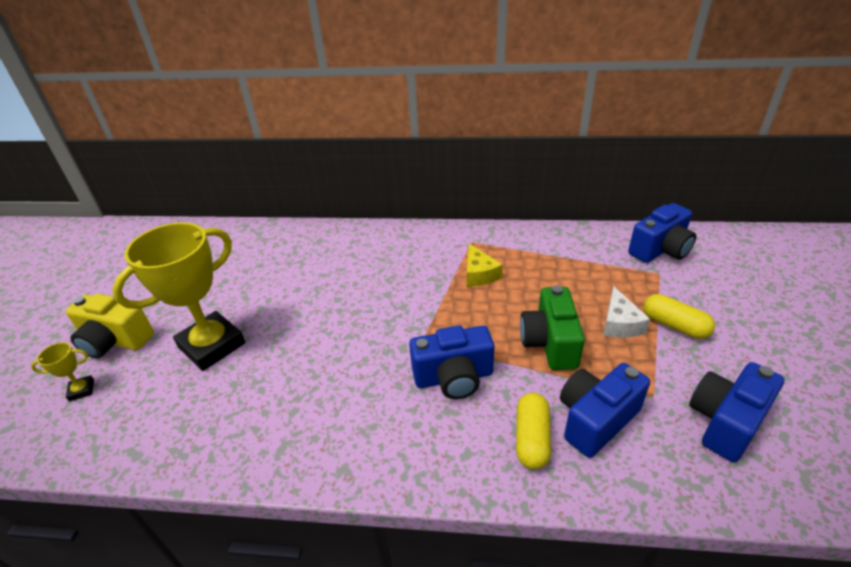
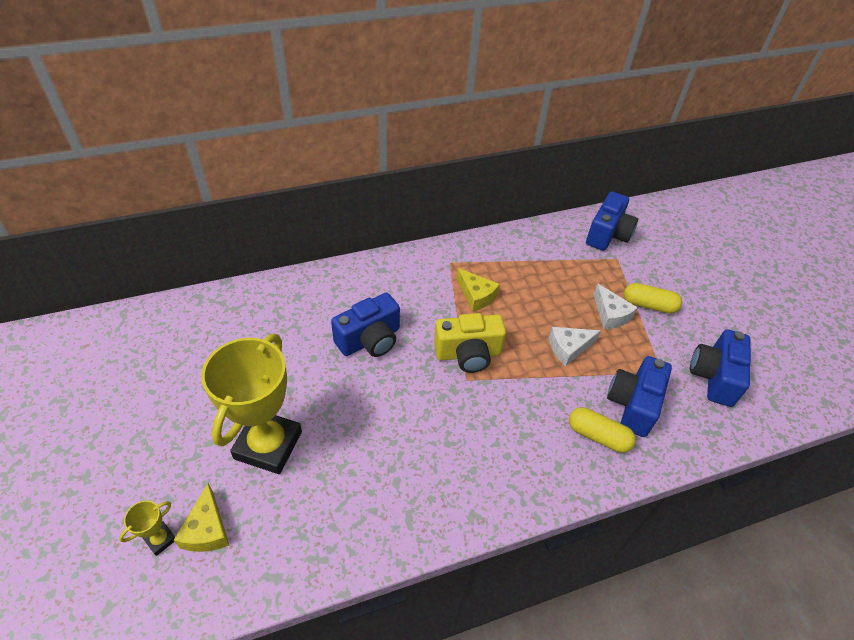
camera: 30 degrees left, 10 degrees up
(115, 341) = (153, 475): yellow camera -> yellow camera (468, 354)
(118, 395) = (207, 529): none -> yellow cheese
(454, 377) = (512, 404): blue camera -> blue camera (370, 340)
(532, 438) = (598, 436): yellow capsule -> yellow capsule turned 45 degrees counterclockwise
(550, 343) = (568, 348): green camera -> white cheese

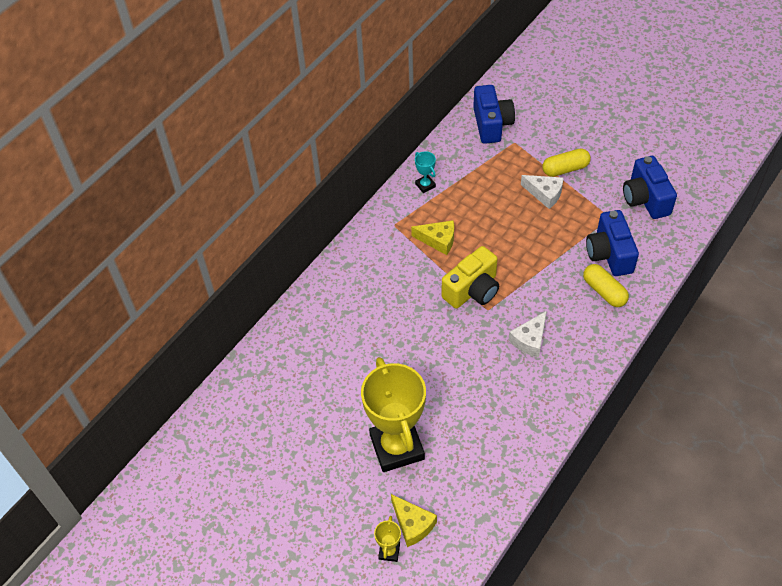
camera: 30 degrees left, 5 degrees up
(370, 340) = (393, 326): blue camera -> none
(505, 248) = (425, 185): none -> turquoise trophy
(568, 348) = (537, 240): white cheese -> white cheese (530, 340)
(598, 436) = (604, 291): yellow capsule -> yellow capsule turned 60 degrees clockwise

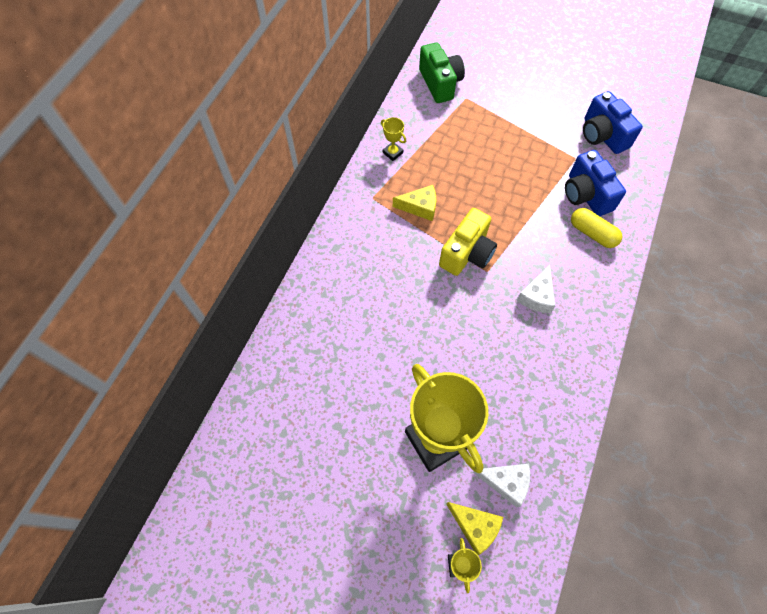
camera: 15 degrees left, 10 degrees up
(425, 185) = (392, 153): turquoise trophy -> yellow trophy
(491, 124) = (440, 83): blue camera -> green camera
(545, 194) = (509, 144): white cheese -> white cheese (506, 482)
(565, 169) = (520, 117): yellow capsule -> none

